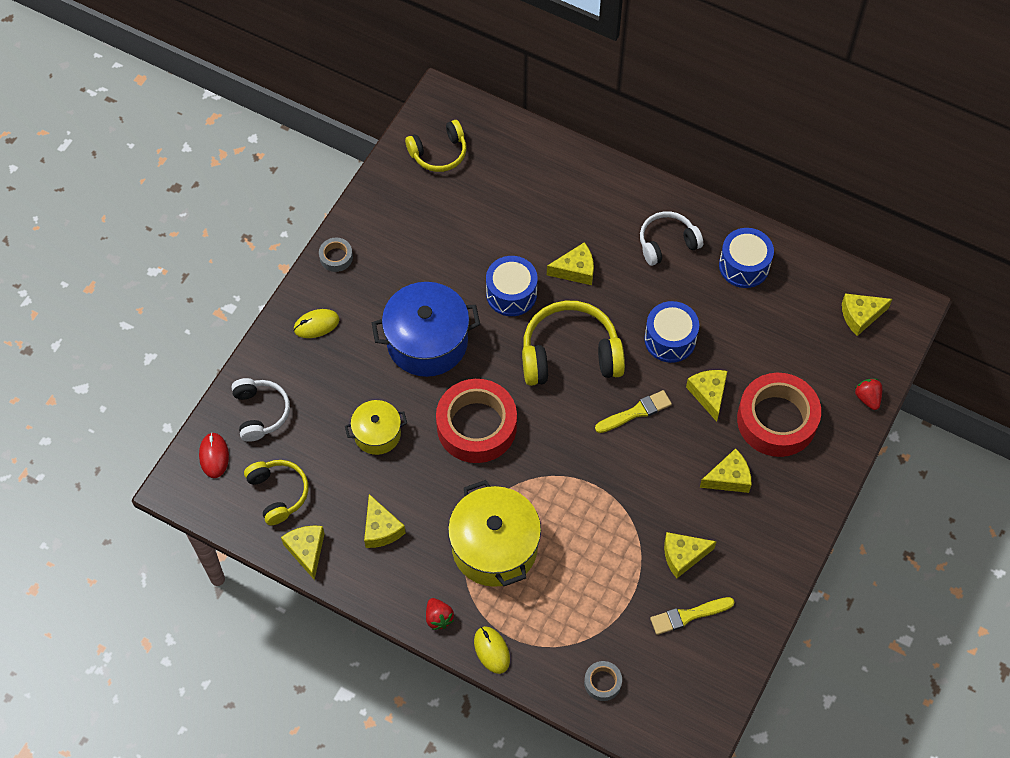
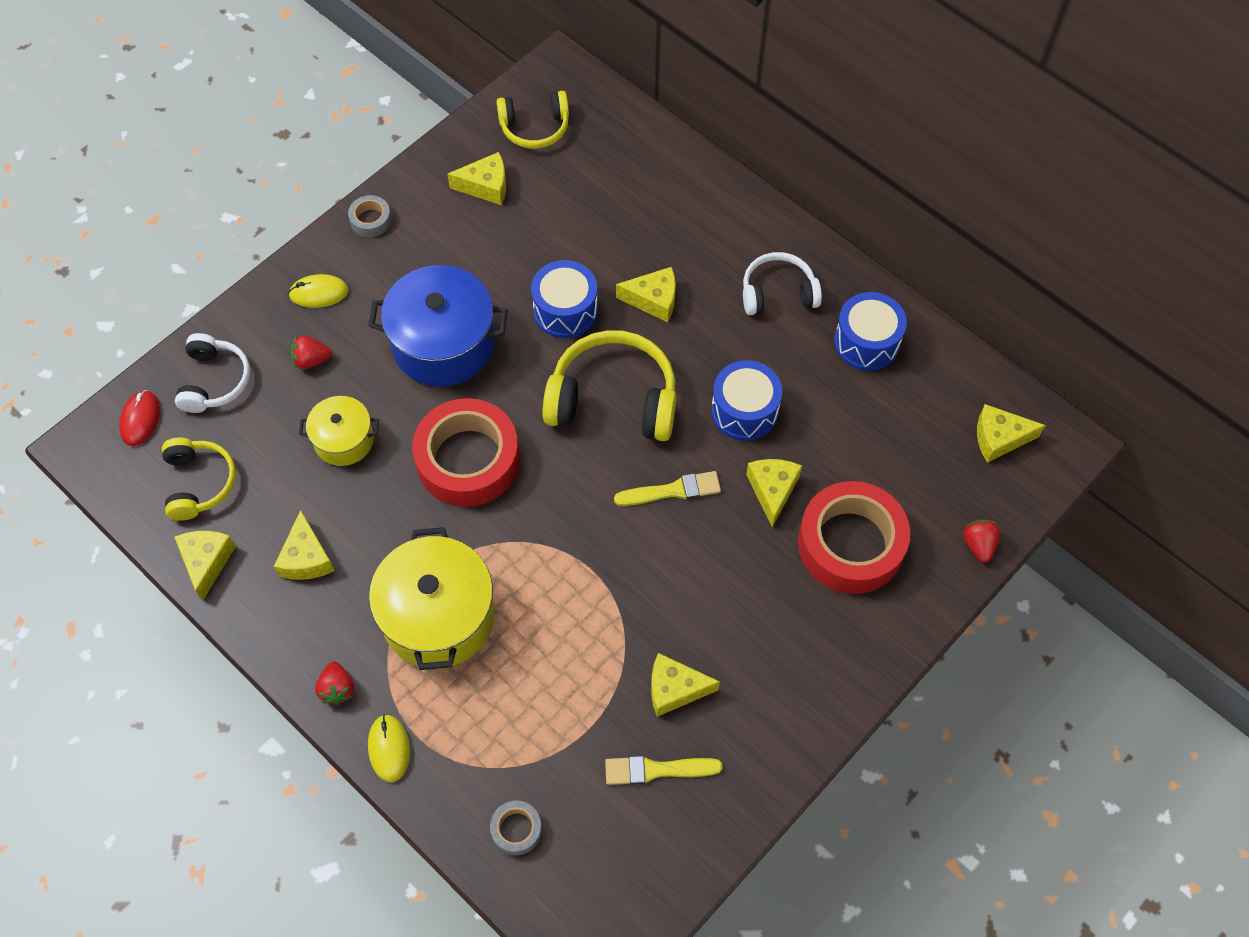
camera: 15 degrees right, 0 degrees up
(330, 378) = (311, 360): none -> red strawberry
(729, 478) = (765, 603): yellow cheese -> yellow cheese (486, 186)

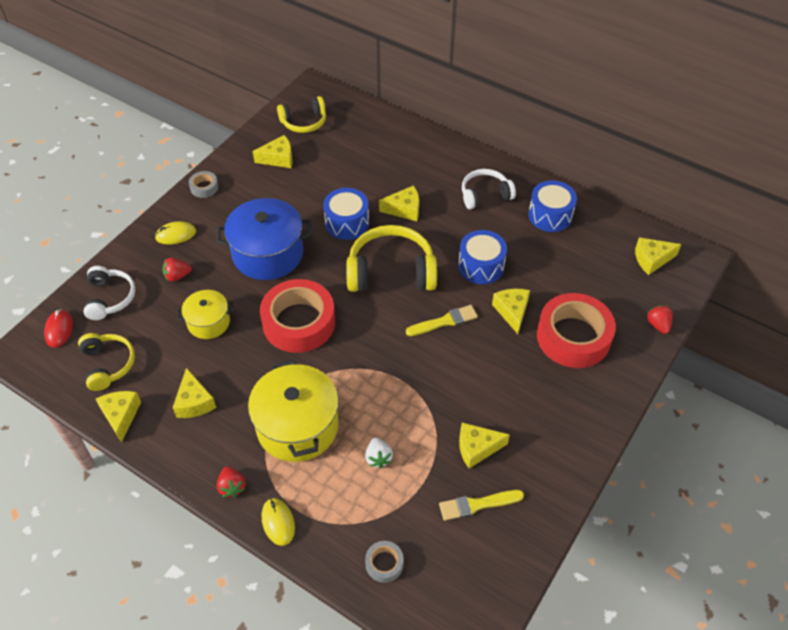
camera: 10 degrees left, 10 degrees down
(538, 680) = (378, 458): none -> white strawberry

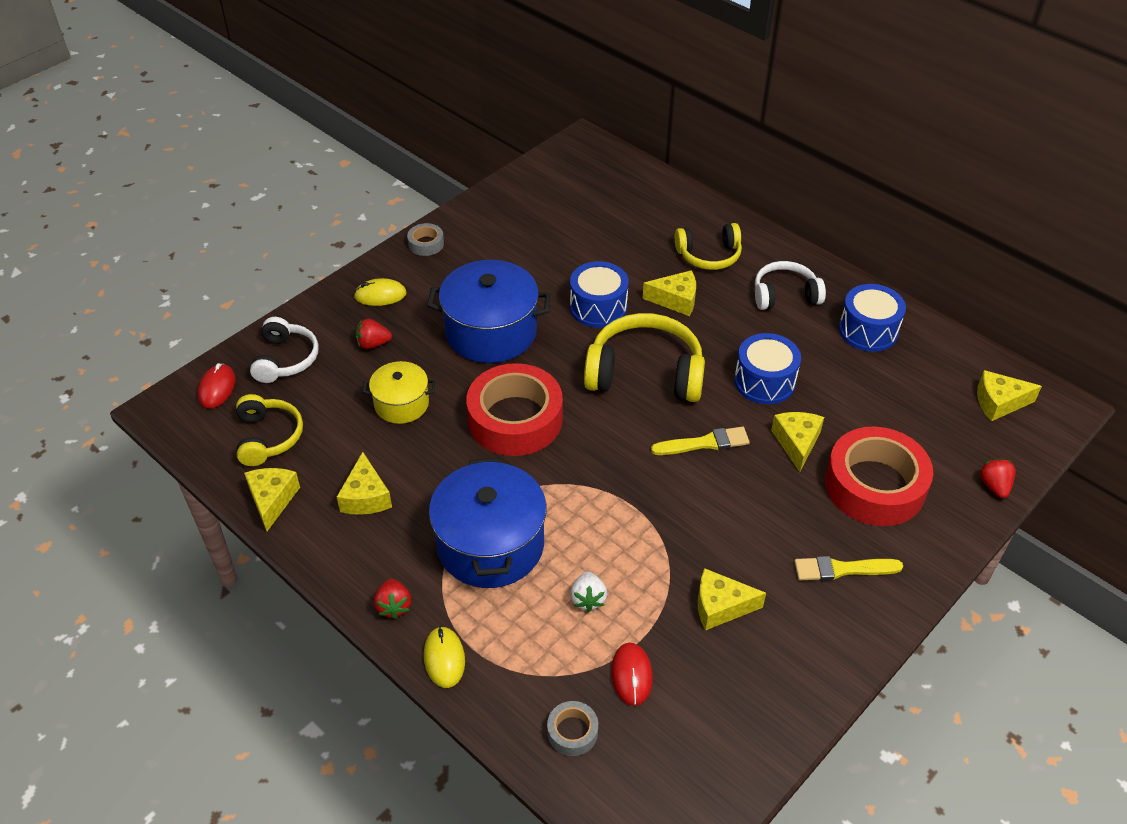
camera: 10 degrees right, 5 degrees down
(278, 158) = (525, 220): yellow cheese -> none
(297, 426) = (490, 545): yellow pot -> blue pot
(304, 122) = (565, 181): yellow headphones -> yellow headphones (709, 255)
(420, 512) = (631, 675): none -> red mouse
(477, 505) = (709, 677): yellow brush -> yellow brush (842, 569)

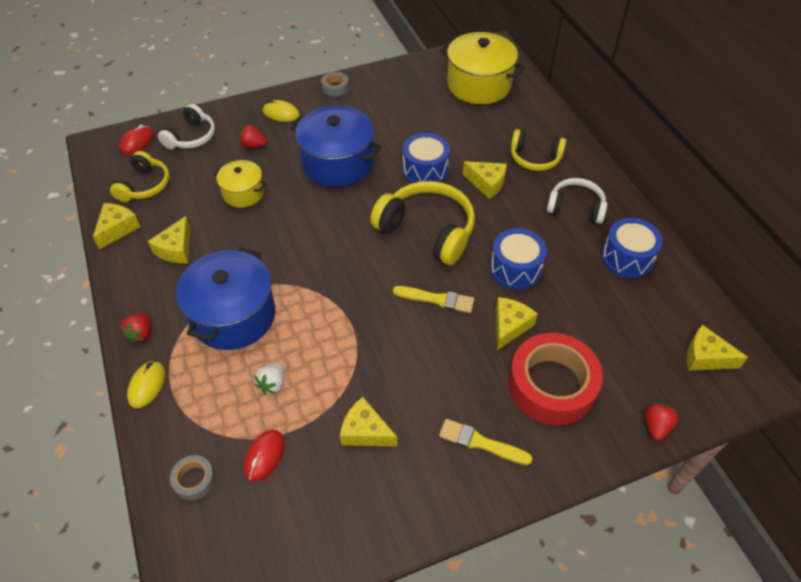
camera: 25 degrees right, 5 degrees up
(515, 419) = (311, 231): red tape -> none
(594, 191) = (479, 85): none -> yellow pot

